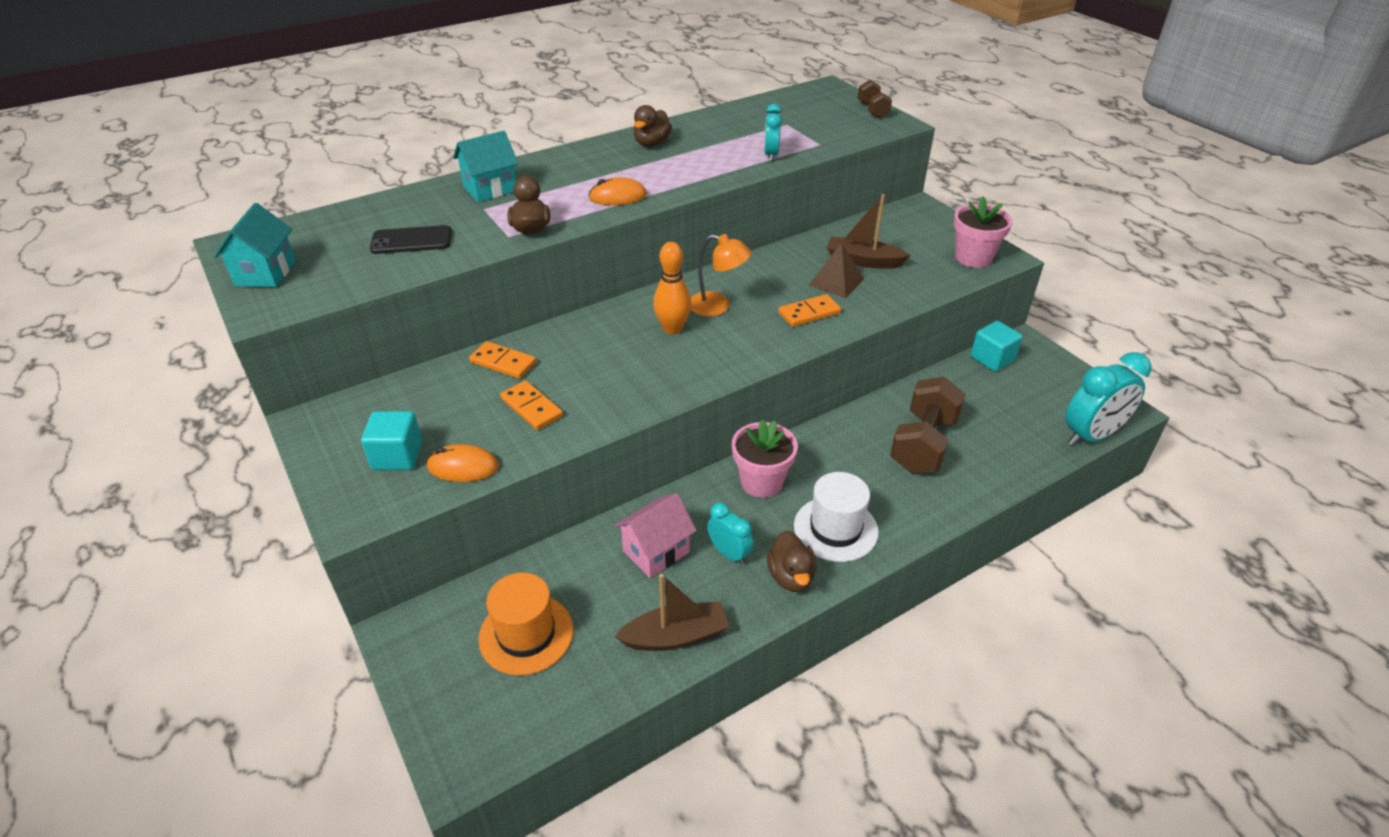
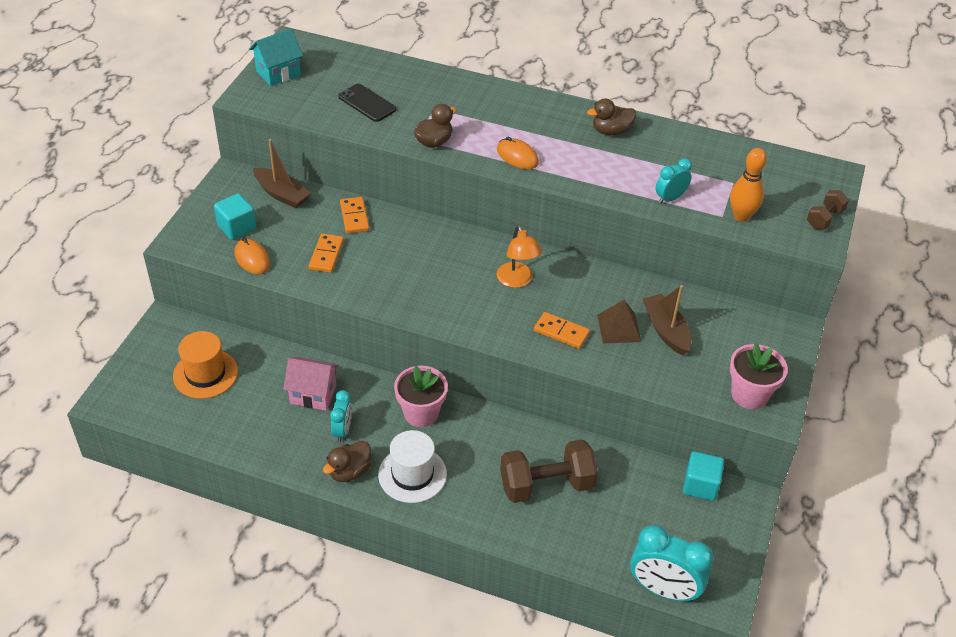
camera: 50 degrees right, 5 degrees up
(490, 189) = (460, 96): turquoise house -> none
(672, 329) = (468, 272): orange bowling pin -> orange bowling pin (741, 216)
(675, 636) = (257, 440): brown boat -> brown boat (281, 194)

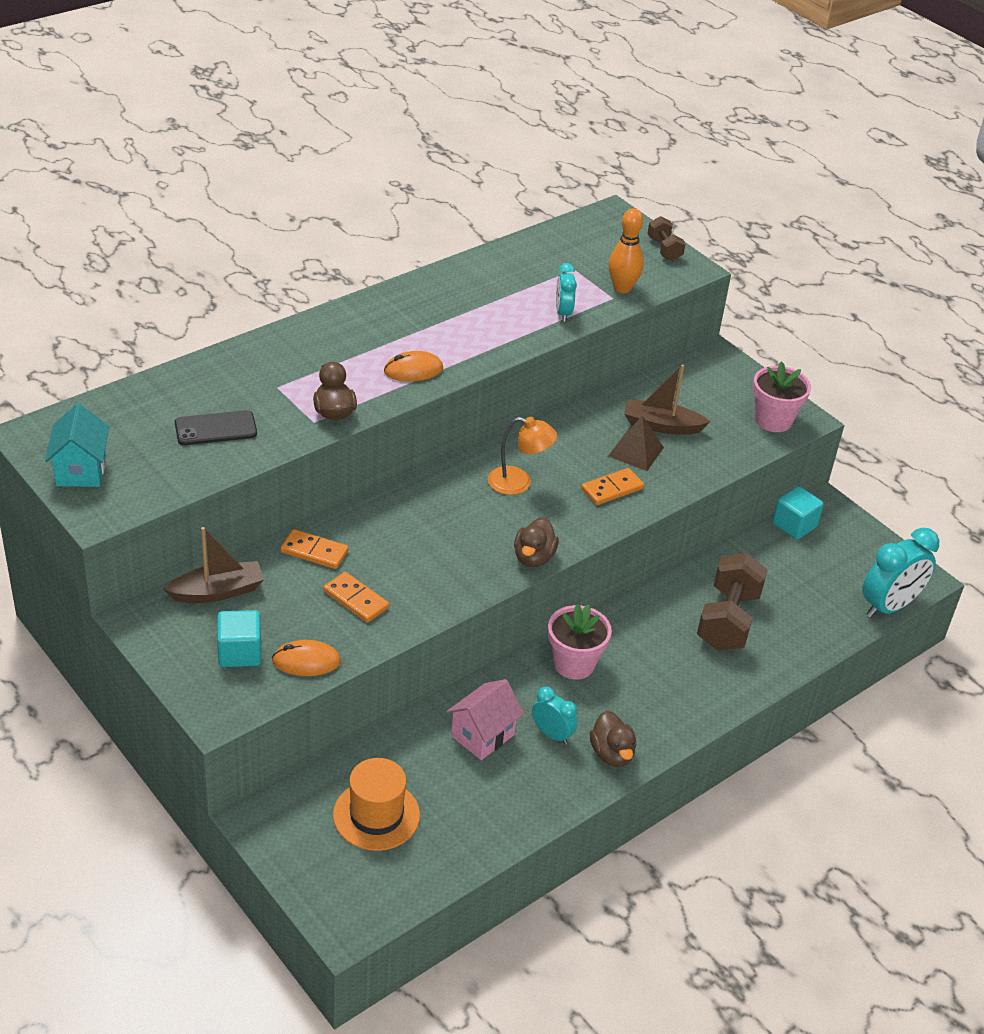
camera: 60 degrees left, 5 degrees down
(412, 474) = (649, 707): white hat -> none
(611, 131) = (433, 297): brown duck -> brown duck (533, 557)

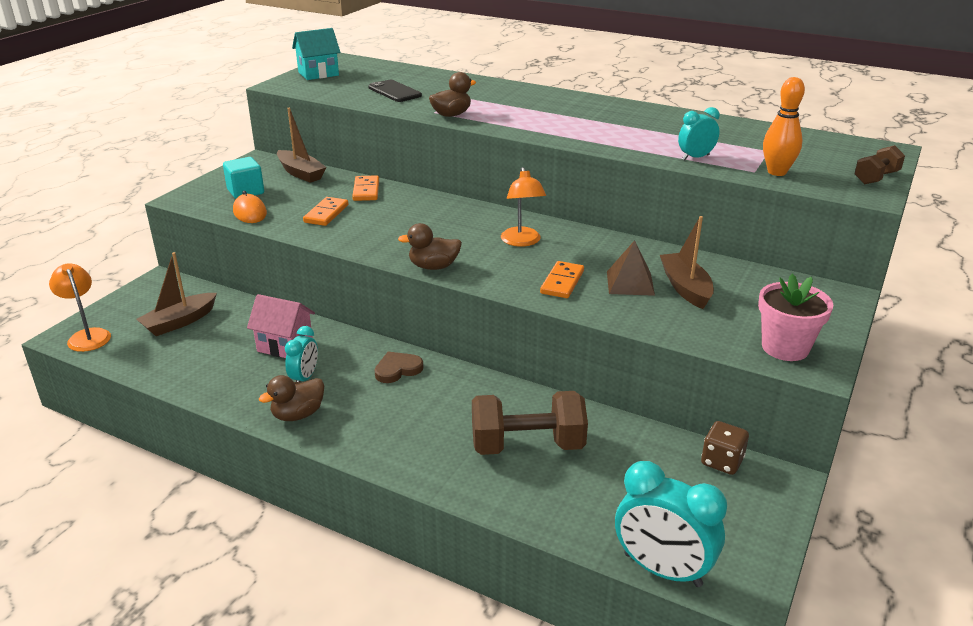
camera: 70 degrees right, 10 degrees down
(356, 906) = (87, 336): none -> orange lamp
(376, 815) = (179, 322): orange hat -> brown boat
(413, 370) = (534, 126): orange mouse -> none
(574, 664) = (397, 369): pink flower pot -> brown heart
(612, 489) = (562, 282): orange domino -> orange domino turned 75 degrees clockwise
(794, 525) = (722, 461): turquoise cube -> brown dice

